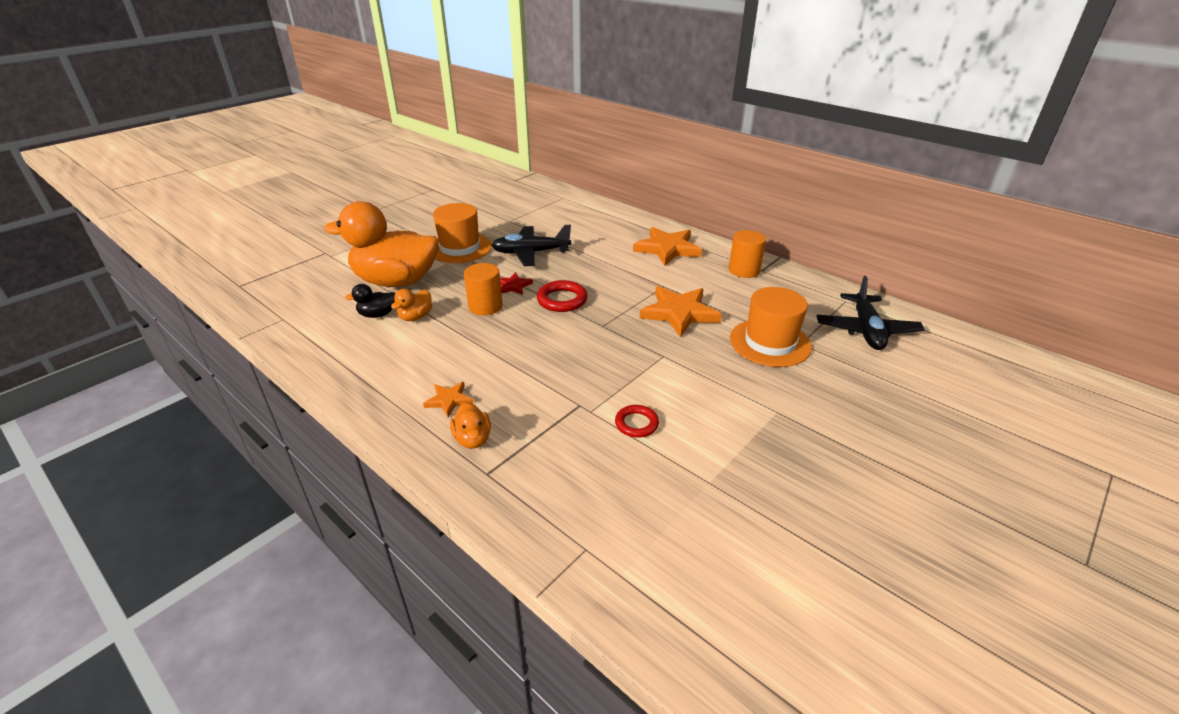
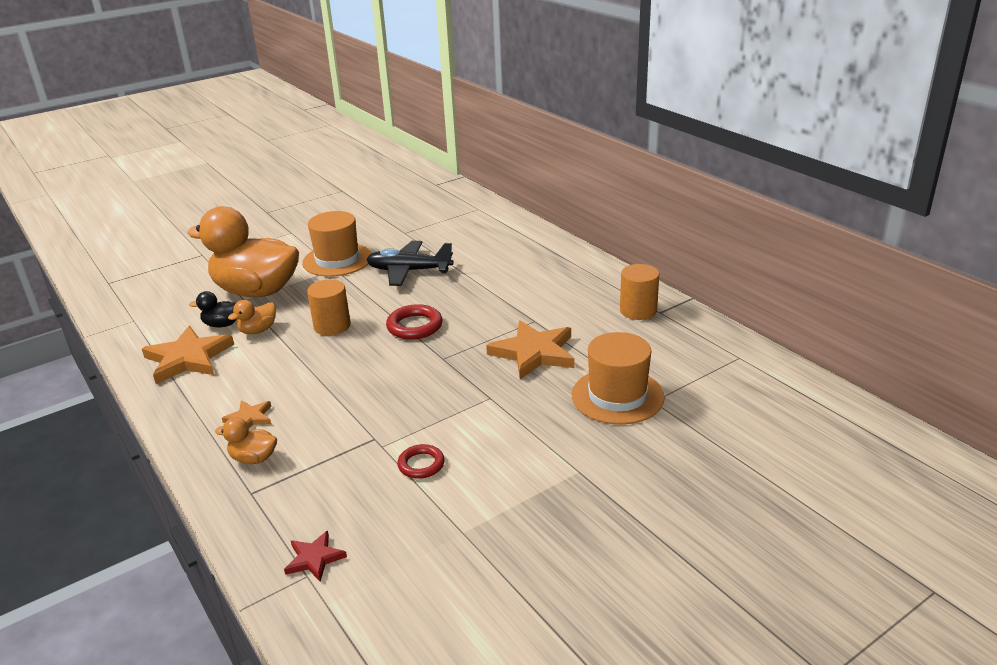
camera: 15 degrees right, 5 degrees down
(473, 439) = (253, 458): orange duck -> orange duck turned 105 degrees clockwise
(513, 286) = (371, 306): red star -> red star (314, 558)
(667, 249) = (563, 278): orange star -> orange star (188, 358)
(866, 330) = (741, 394): black plane -> none

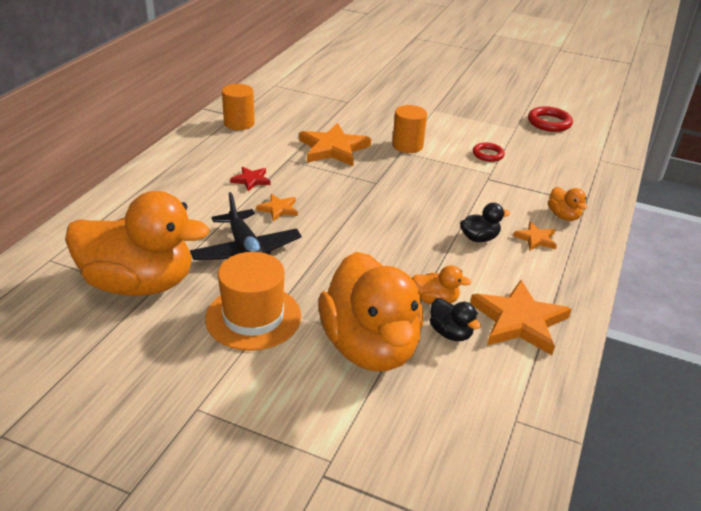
camera: 125 degrees left, 5 degrees up
(293, 384) = (479, 238): none -> black duck
(314, 558) = (589, 161): red star -> red star (251, 180)
(332, 326) = (385, 256): orange cylinder -> orange cylinder (407, 145)
(414, 326) = (344, 211): red ring -> red ring (549, 123)
(418, 231) = (139, 284): none -> orange duck
(451, 296) = (278, 209): none -> orange star
(617, 396) = (354, 112): orange hat -> none

